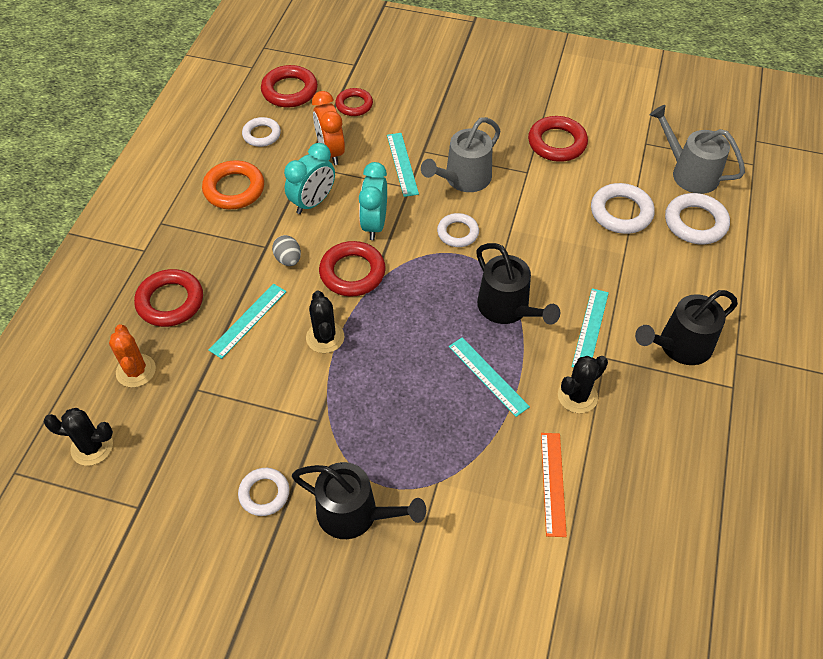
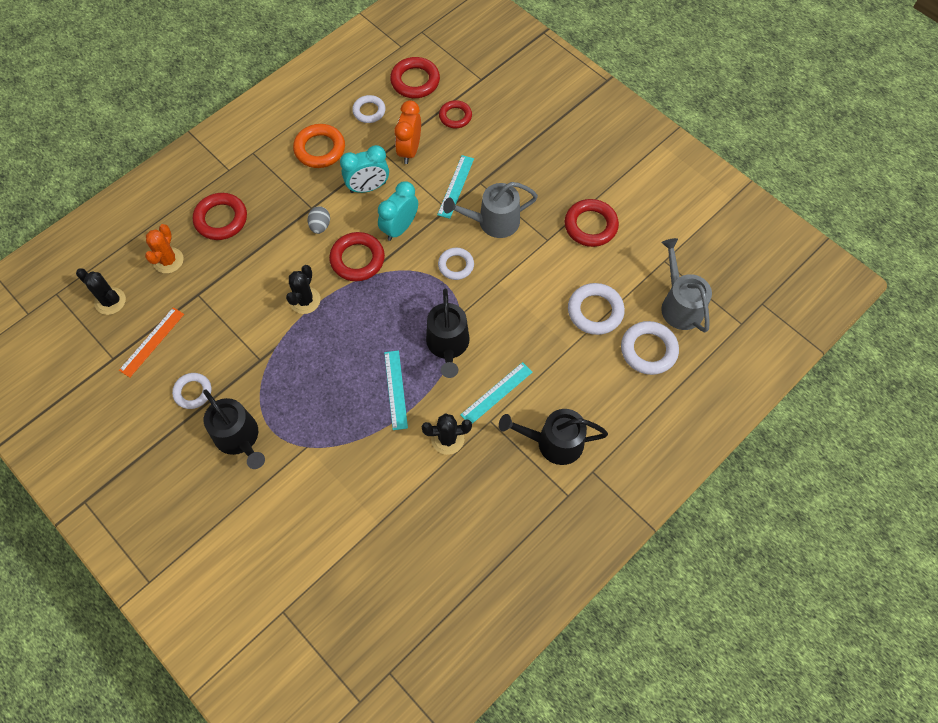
camera: 30 degrees right, 10 degrees up
(248, 320) = (262, 260): turquoise ruler -> none
(553, 483) = (382, 491): orange ruler -> orange ruler (152, 342)

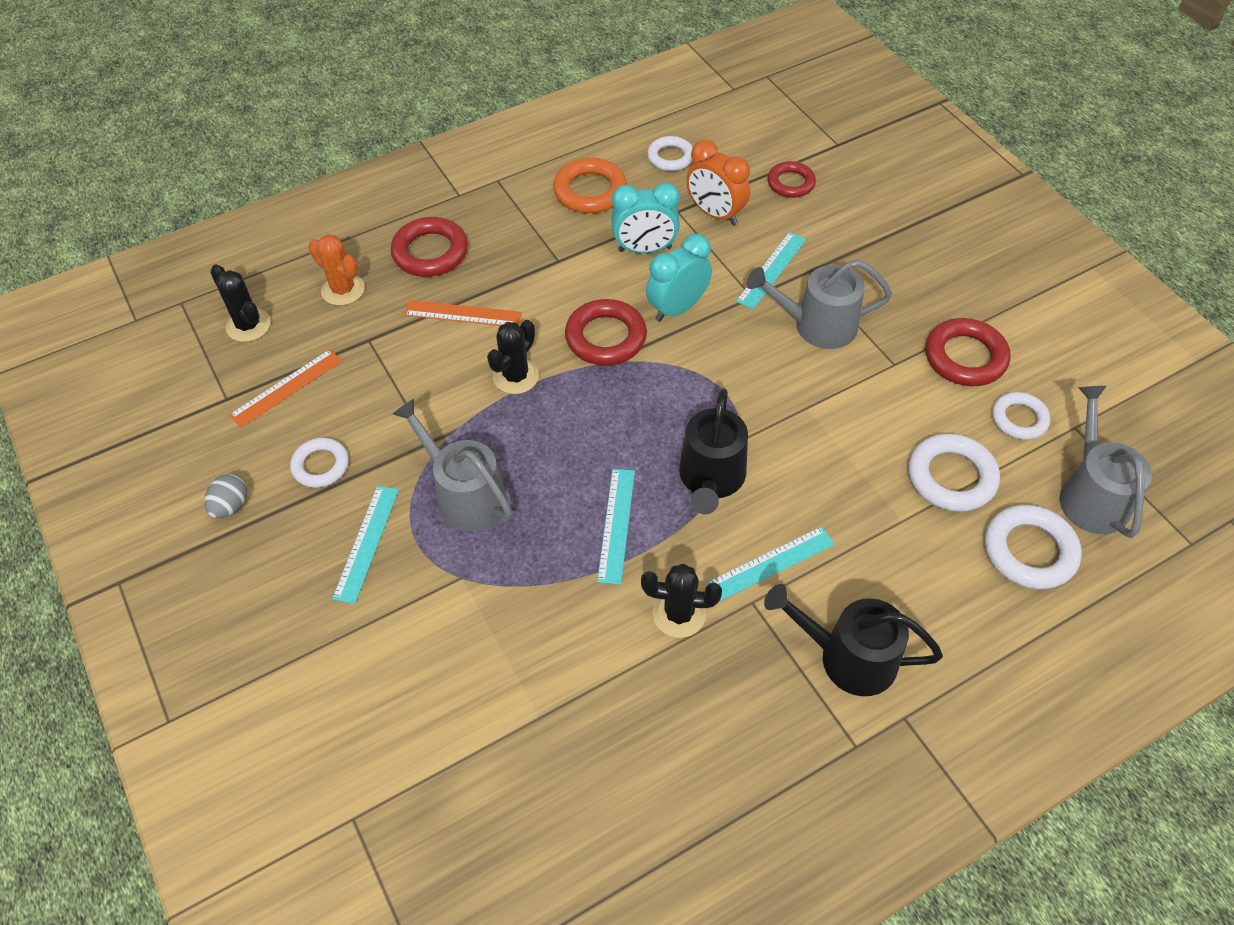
camera: 15 degrees right, 10 degrees down
(168, 260) = (343, 290): orange cactus -> orange cactus turned 75 degrees counterclockwise
(239, 438) = (366, 543): black watering can -> turquoise ruler
(256, 262) = (462, 314): none -> orange ruler
(294, 391) = (465, 495): none -> grey watering can
(320, 226) = (564, 285): grey egg -> grey egg (231, 506)
(409, 150) = (715, 214): orange clock -> orange clock turned 75 degrees counterclockwise
(415, 81) = (743, 132): red ring -> none
(456, 265) = (748, 372): white ring -> white ring (1019, 419)

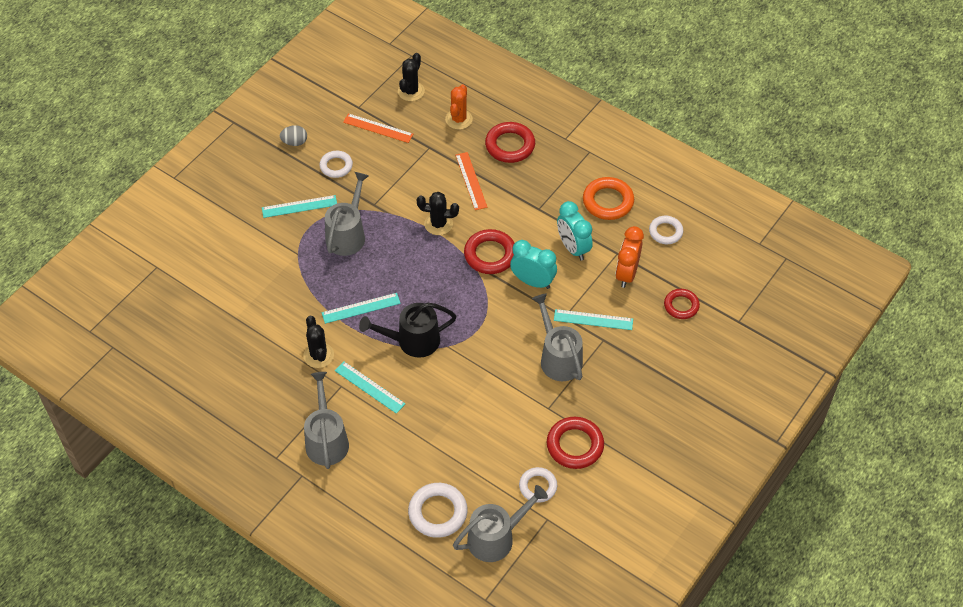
camera: 65 degrees right, 0 degrees up
(848, 657) = (326, 440): black watering can -> grey watering can
(951, 477) = (473, 460): white ring -> none

